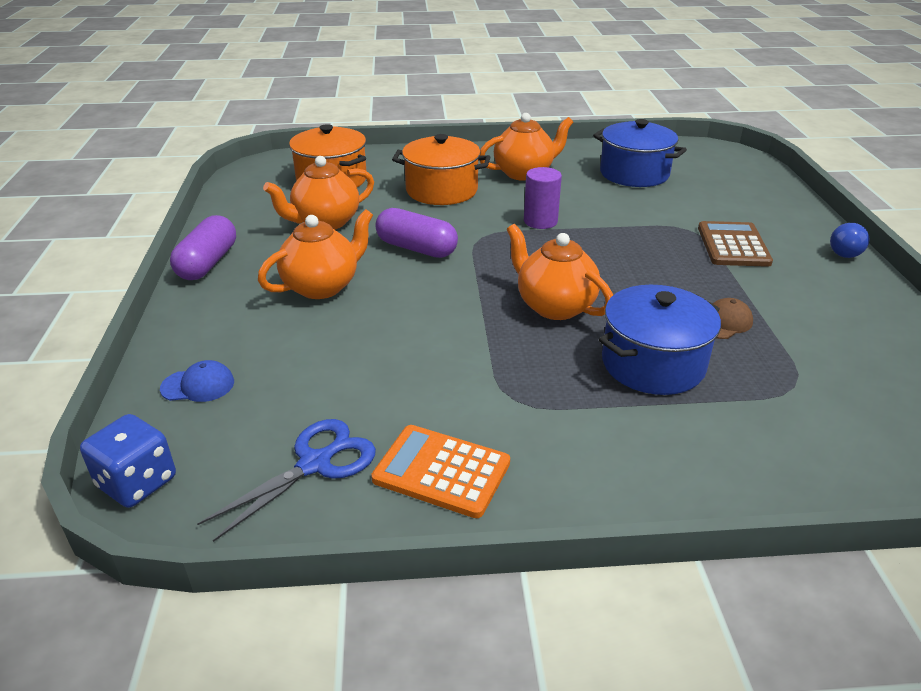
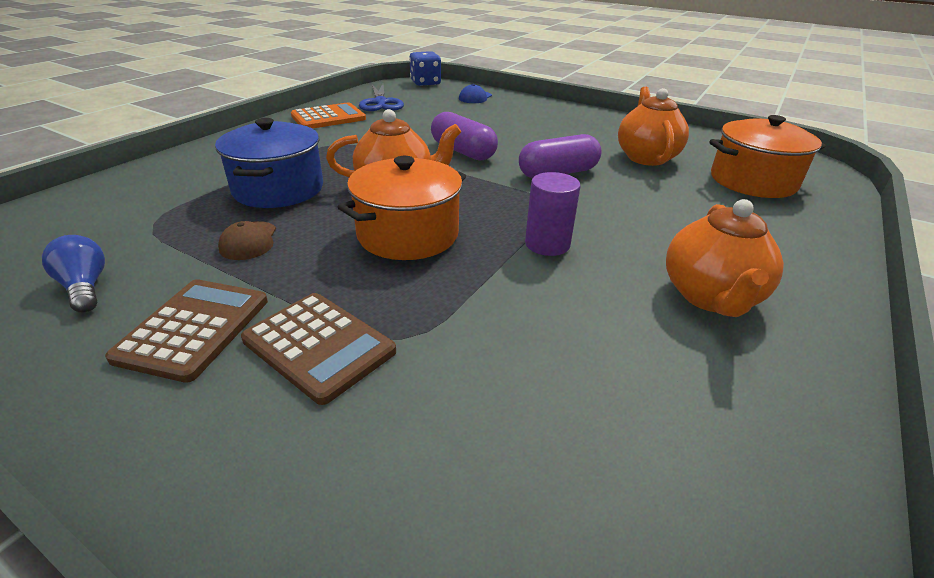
camera: 125 degrees right, 0 degrees up
(208, 263) = (610, 117): purple capsule -> purple capsule (463, 151)
(322, 286) = (537, 135): orange teapot -> none
(441, 190) = (684, 222): orange pot -> orange pot (408, 234)
(634, 174) = (639, 414): blue pot -> none
(795, 284) = (194, 329): none -> brown calculator
(844, 250) = (129, 459): blue light bulb -> blue light bulb (85, 287)

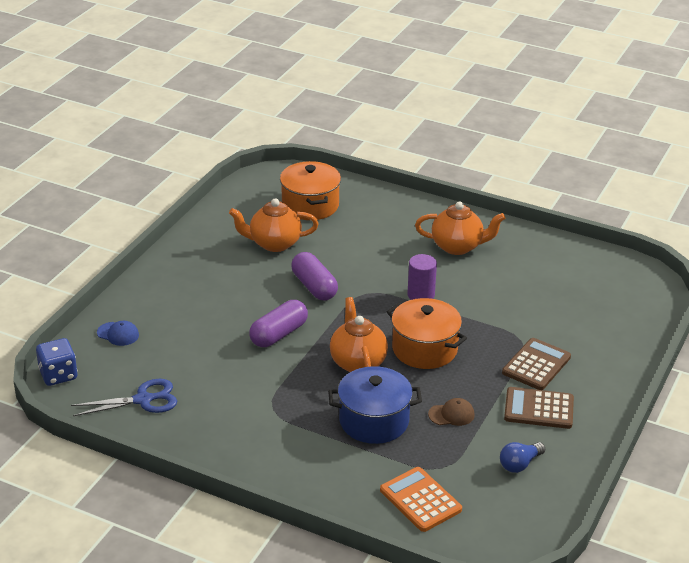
camera: 95 degrees left, 0 degrees up
(328, 117) = (199, 429): orange calculator -> orange calculator (420, 500)

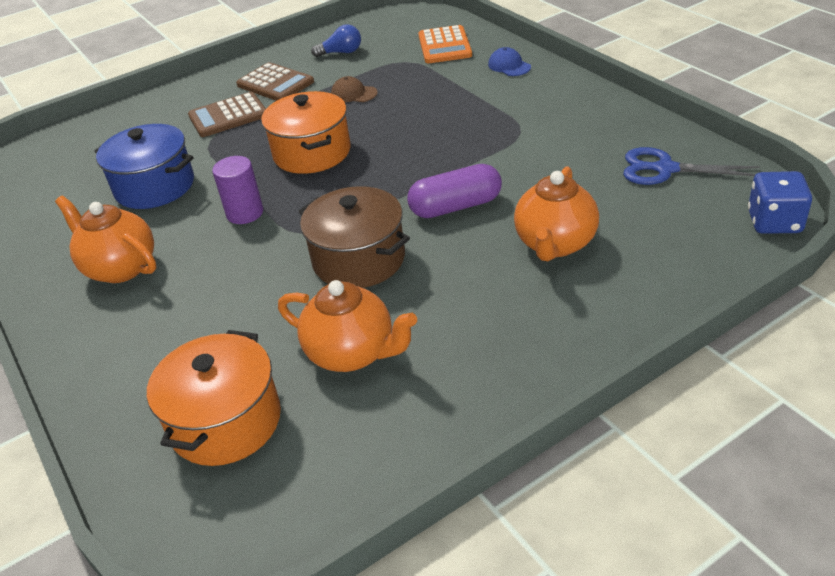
camera: 145 degrees left, 5 degrees up
(118, 334) = (674, 260): blue cap -> blue cap (509, 66)
(314, 287) = (359, 259): purple capsule -> brown pot
(357, 362) = (394, 155): orange teapot -> orange teapot (555, 244)
(374, 421) = (429, 102): blue pot -> blue pot (155, 186)

